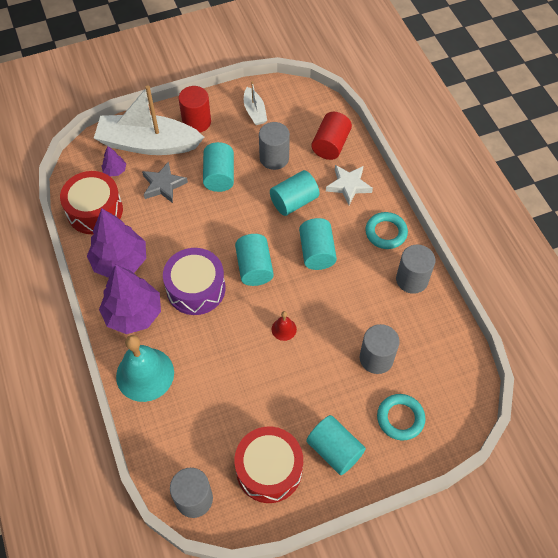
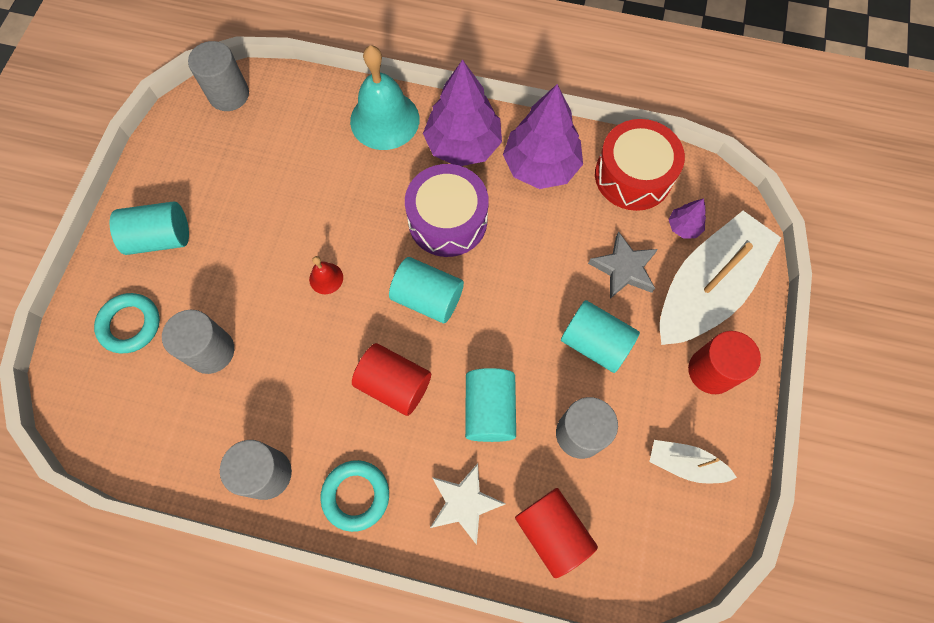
camera: 125 degrees right, 10 degrees up
(269, 469) = (197, 169): red drum -> none
(317, 252) = (394, 384): turquoise cylinder -> red cylinder

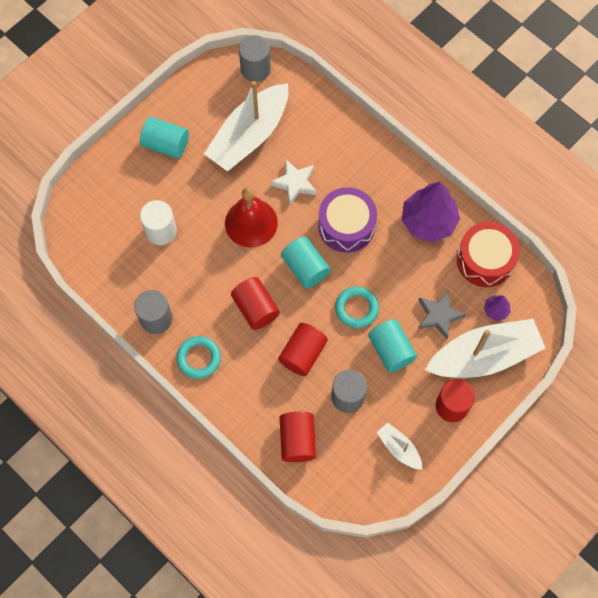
camera: 30 degrees right, 0 degrees up
(130, 325) = (122, 190): turquoise ring -> turquoise ring (356, 308)
(211, 351) = (161, 231): grey cylinder -> white cylinder
(264, 174) = (249, 136): none -> white boat
(326, 278) = (251, 222): red bell -> red bell, size x2.23
(384, 120) = (345, 137): turquoise bell -> none
(463, 145) = (386, 181): purple tree -> none
(464, 503) = (257, 397): white star -> white star (295, 183)
(489, 410) = (303, 354): turquoise cylinder -> red cylinder

